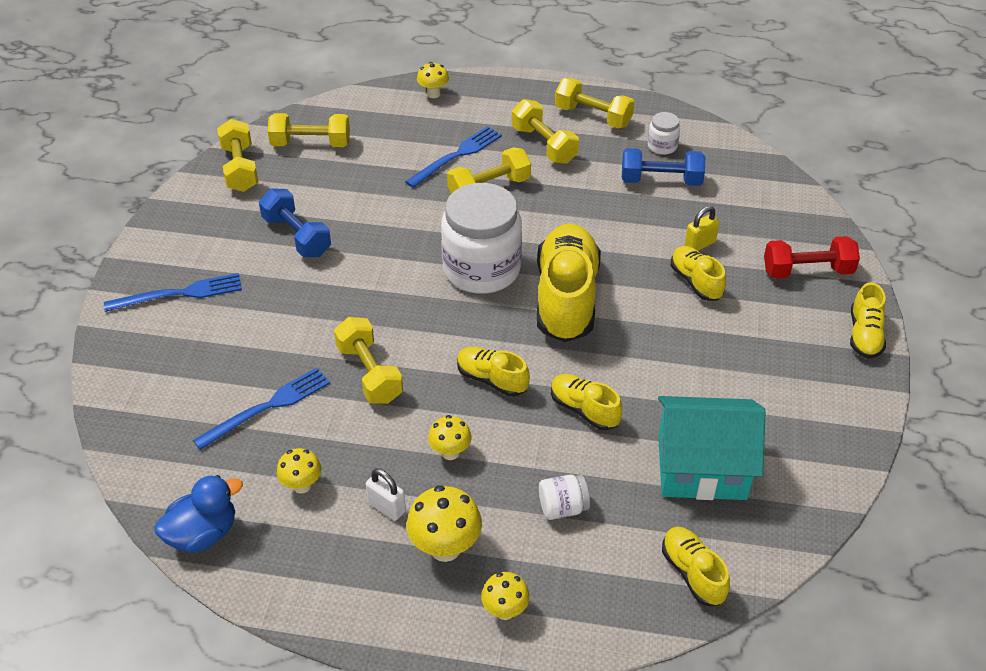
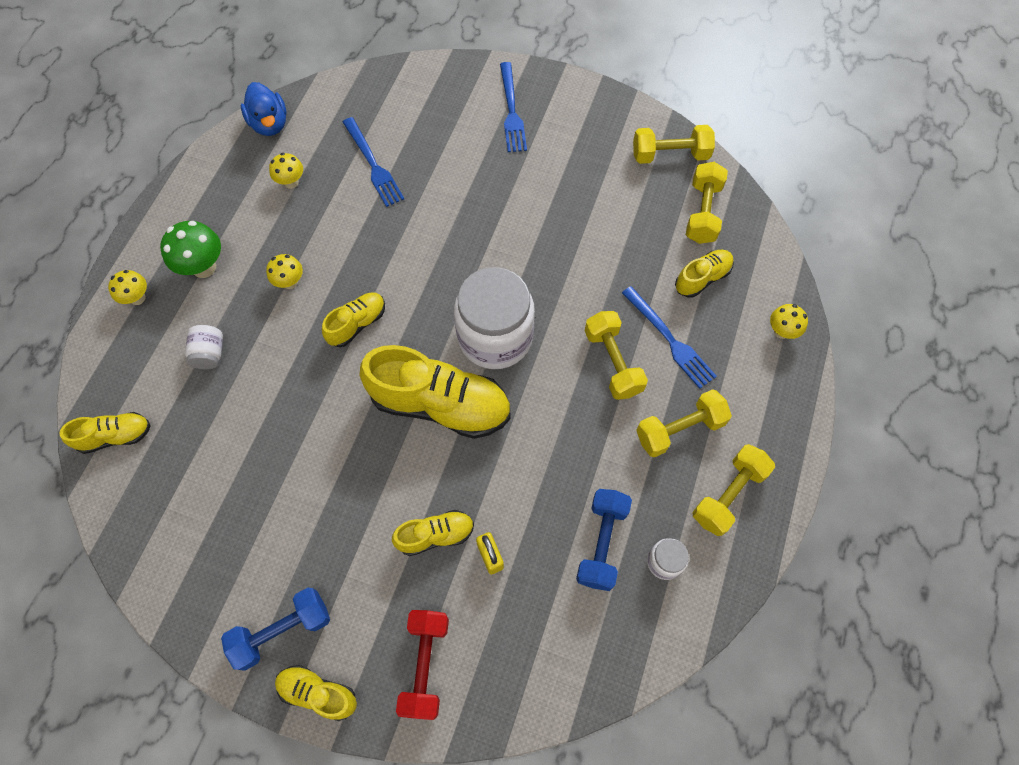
camera: 100 degrees right, 20 degrees up
(297, 236) = (567, 194): blue dumbbell -> blue dumbbell (282, 630)
(369, 373) = (389, 235): yellow dumbbell -> none
(387, 507) = (253, 234): white padlock -> none
(445, 547) = (204, 267): yellow mushroom -> green mushroom
(584, 410) = (302, 391): yellow shoe -> yellow shoe (702, 278)
(701, 468) = (210, 473): turquoise house -> none

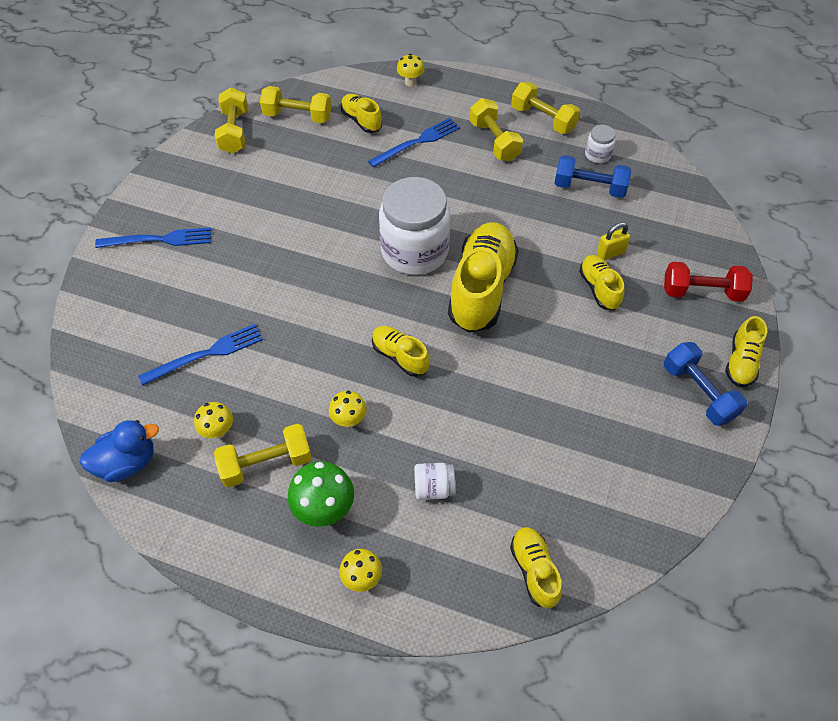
camera: 90 degrees left, 10 degrees down
(612, 362) = (438, 176): yellow dumbbell -> yellow dumbbell (266, 464)

